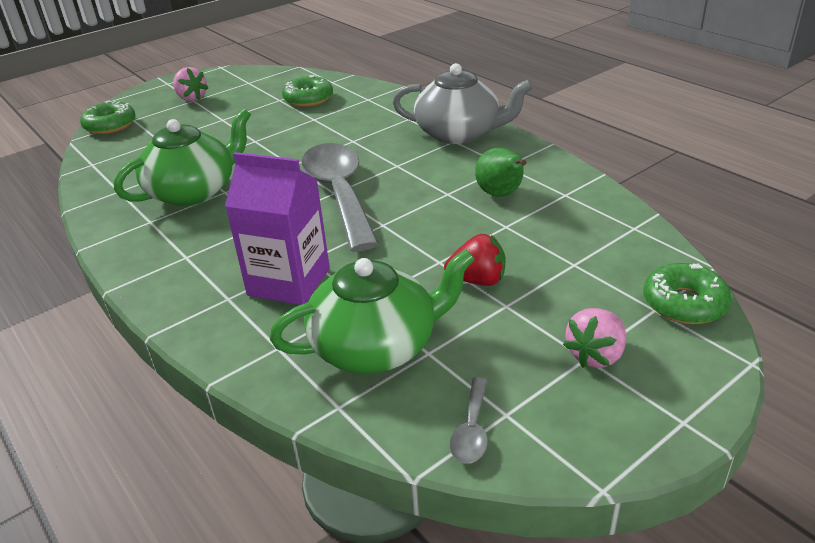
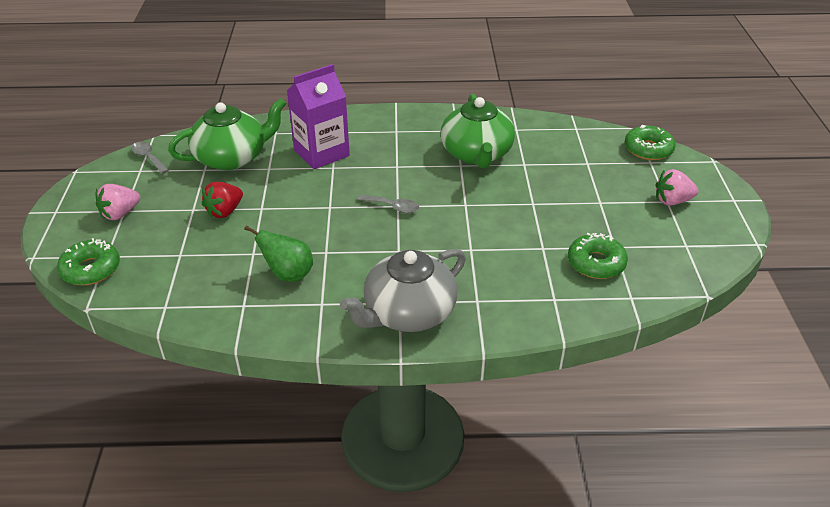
camera: 125 degrees right, 5 degrees up
(339, 193) = (393, 207): grey spoon -> grey spoon, size x0.41
(376, 346) = (232, 157): green teapot -> green teapot turned 135 degrees counterclockwise
(595, 355) = (120, 214): pink strawberry -> pink strawberry turned 120 degrees counterclockwise

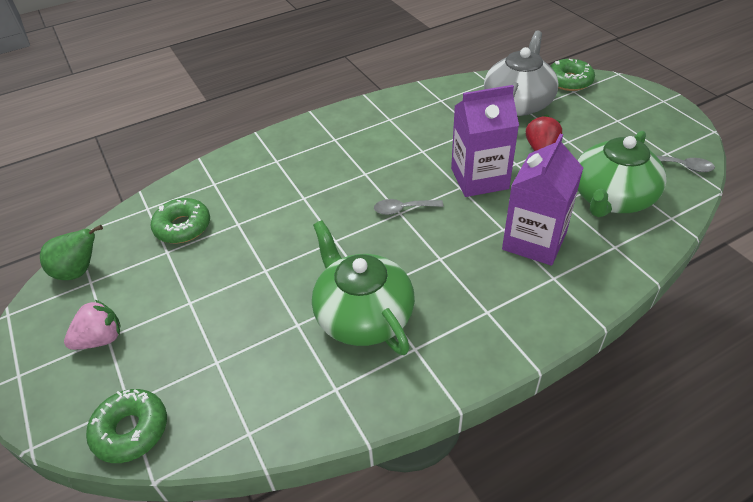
camera: 155 degrees right, 5 degrees up
(120, 214) = (615, 116): pink strawberry -> none
(288, 274) = (432, 126): green pear -> green pear (79, 271)
(306, 207) = (479, 178): none -> purple carton
(408, 312) = (323, 135): grey teapot -> grey teapot (518, 103)

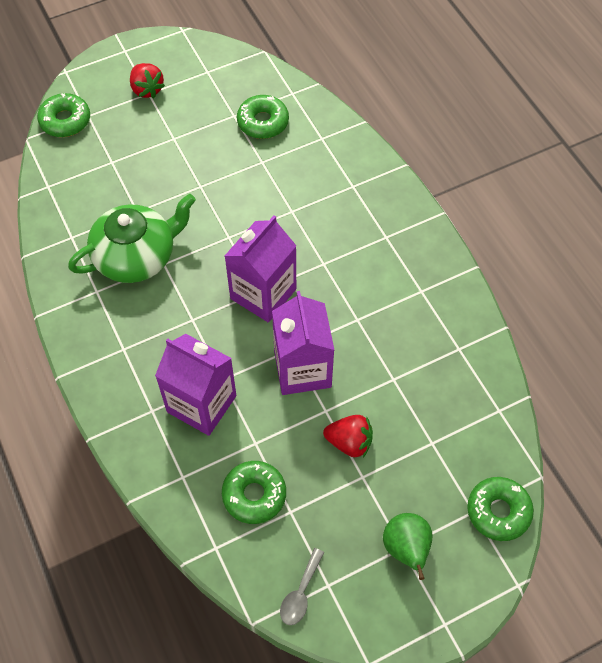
camera: 90 degrees right, 15 degrees up
(79, 271) = (220, 62): green pear -> green pear (406, 549)
(101, 339) = (147, 89): pink strawberry -> red strawberry
(402, 209) = (263, 294): grey spoon -> purple carton
(518, 103) = (447, 436): grey teapot -> none
(611, 198) = (254, 495): green teapot -> green donut

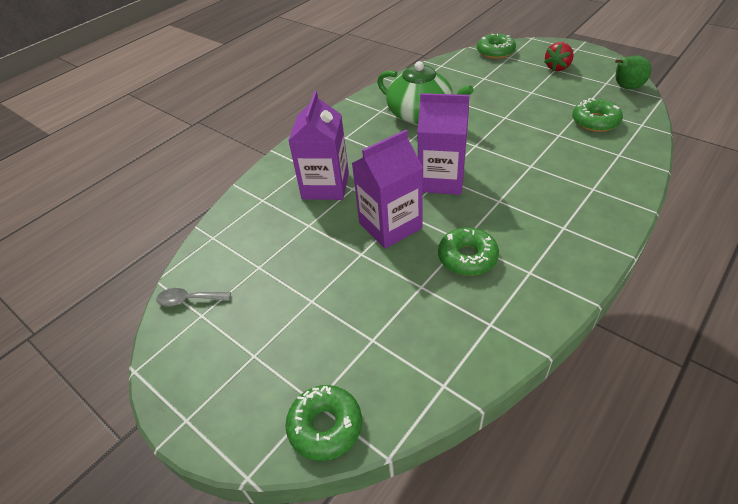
camera: 70 degrees right, 15 degrees down
(254, 495) = (264, 241): green donut -> green donut (467, 257)
(349, 442) = (340, 279): red strawberry -> none
(406, 549) = (253, 359): green pear -> green pear (626, 87)

